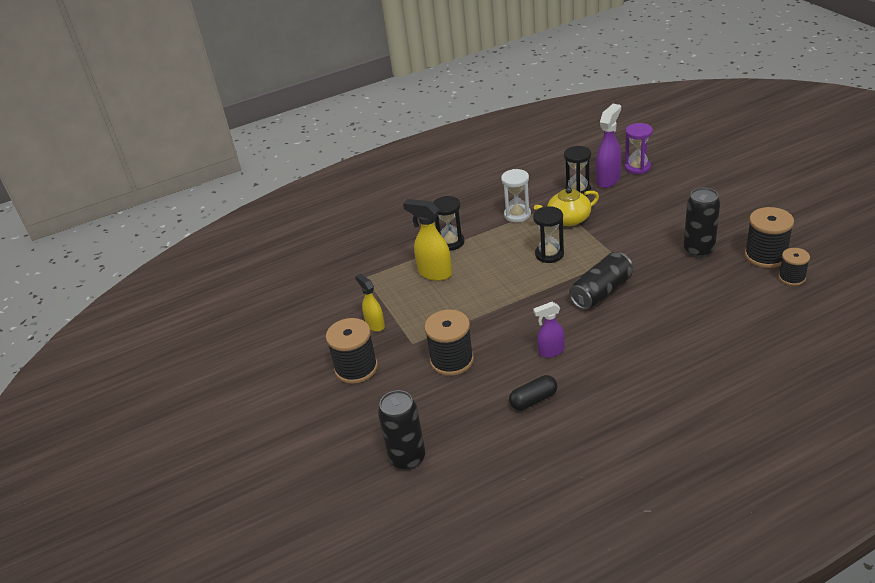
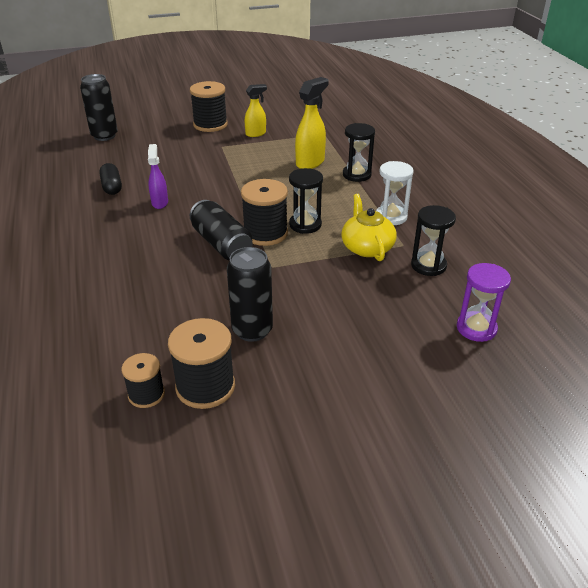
camera: 95 degrees right, 0 degrees up
(452, 360) = (187, 159): black spool -> black spool (265, 233)
(608, 180) = (449, 295): purple spray bottle -> none

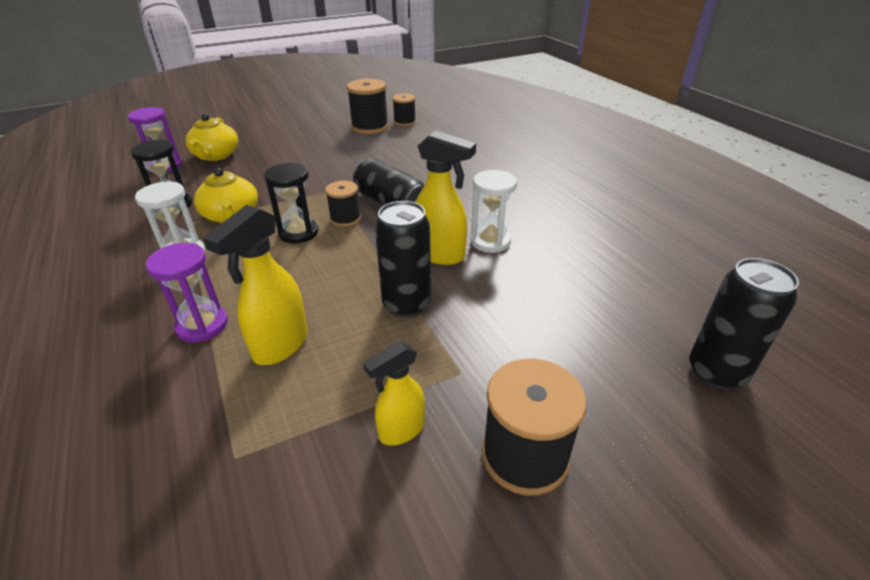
camera: 170 degrees right, 0 degrees up
(112, 187) = (574, 257): black capsule -> none
(160, 203) = (490, 241): purple spray bottle -> white hourglass
(202, 197) = (440, 255): none -> yellow spray bottle
(252, 330) = (345, 151): black can -> black can (406, 305)
(265, 233) = (345, 218): black spool -> black spool, size x0.61
(356, 175) = (202, 325): black hourglass -> purple hourglass
(421, 342) = (216, 155): none -> yellow teapot

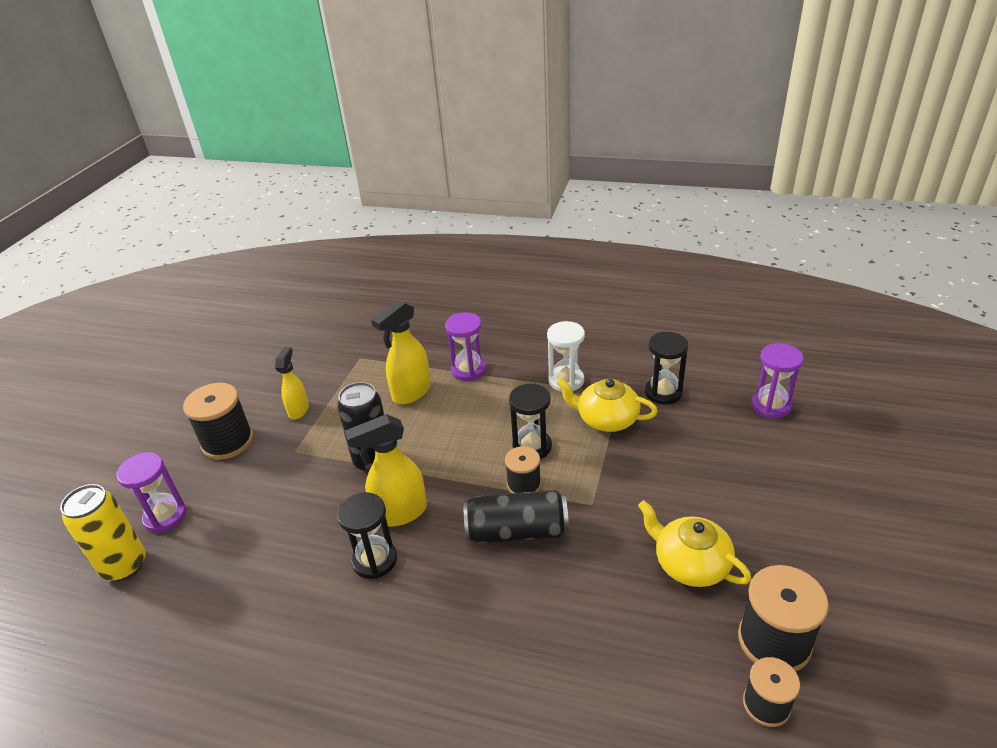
camera: 135 degrees right, 0 degrees up
(216, 155) = (774, 447): yellow teapot -> yellow teapot (690, 564)
(280, 346) = (411, 393): yellow spray bottle -> yellow spray bottle turned 120 degrees counterclockwise
(490, 241) = (374, 560): white hourglass -> black hourglass
(654, 400) = (165, 516): none -> purple hourglass
(716, 372) = (124, 566): black can -> yellow can

